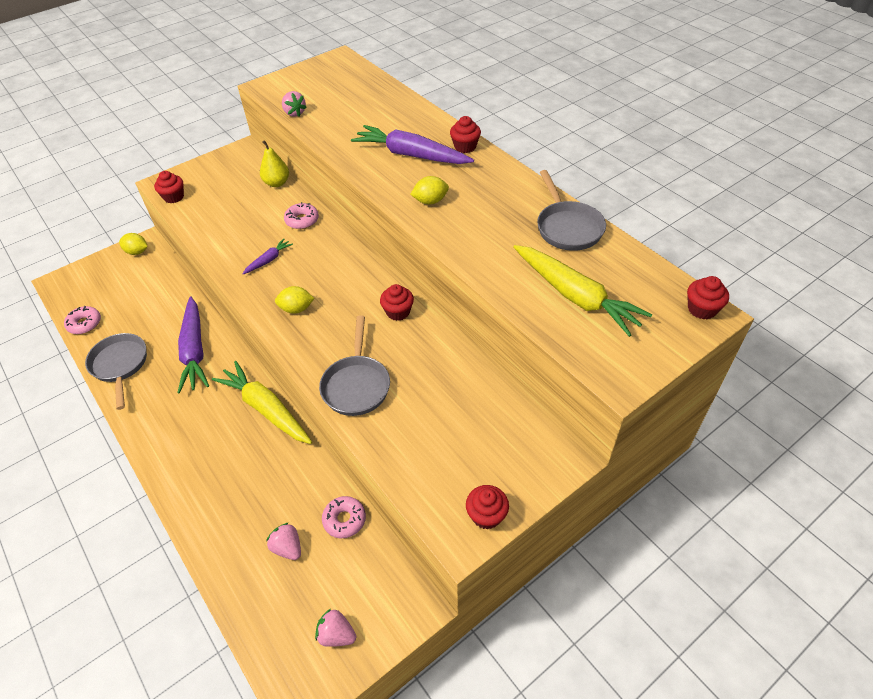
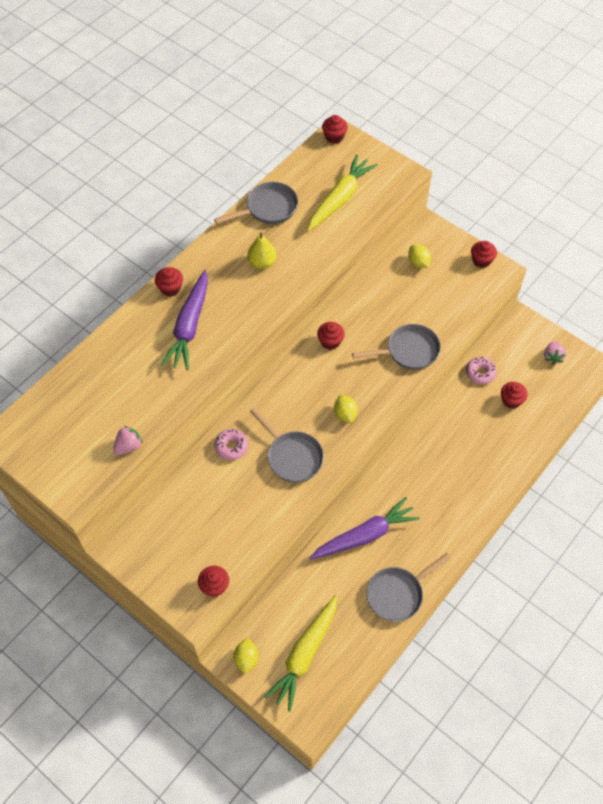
camera: 105 degrees left, 10 degrees up
(85, 324) = (358, 657): pink donut -> none
(266, 409) = (408, 453): yellow carrot -> yellow carrot (305, 654)
(268, 260) = (292, 456): purple carrot -> grey pan
(277, 183) = (176, 490): yellow pear -> yellow pear (262, 263)
(288, 548) = (511, 400): pink strawberry -> red cupcake
(430, 201) = (253, 299): yellow lemon -> yellow lemon (418, 262)

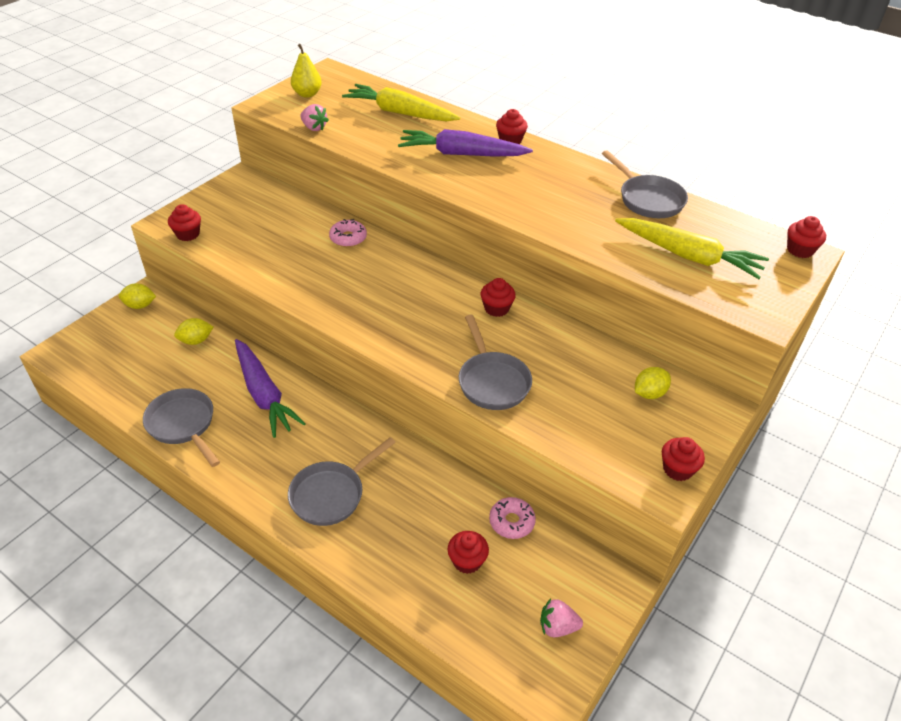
camera: 85 degrees right, 15 degrees down
(262, 263) = (561, 197): yellow pear -> yellow pear (307, 94)
(292, 456) = (333, 281): grey pan -> grey pan (331, 494)
(305, 654) = (132, 347): yellow carrot -> yellow carrot (400, 113)
(345, 414) = (390, 322): yellow lemon -> yellow lemon (196, 341)

